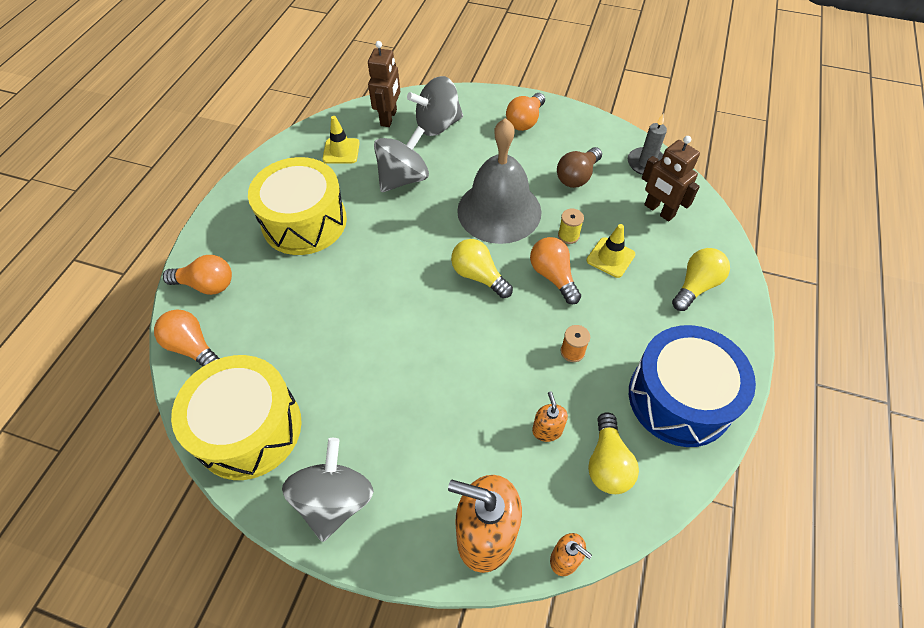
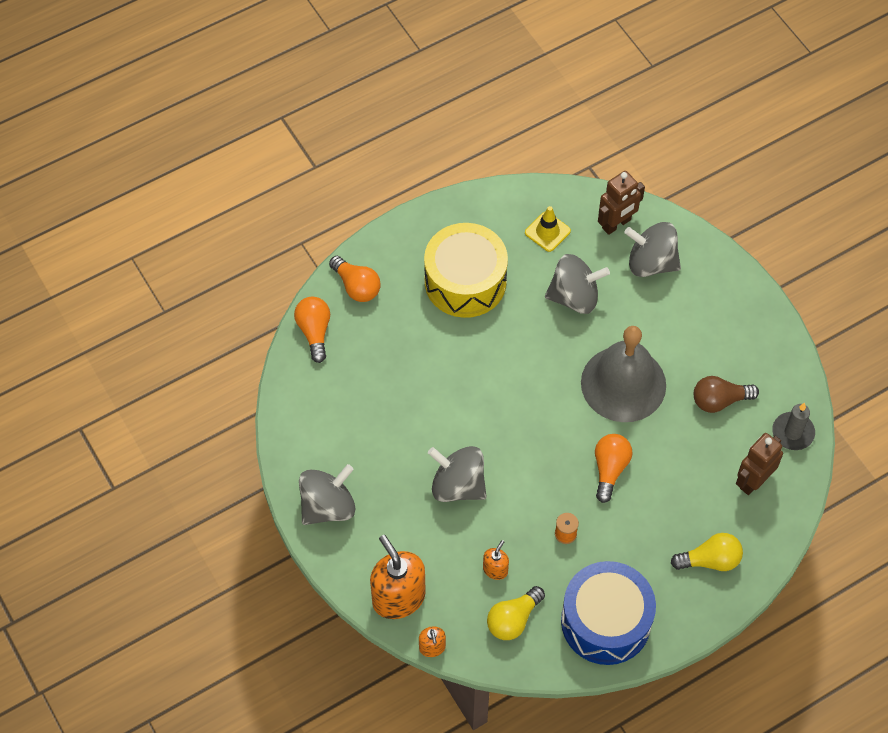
camera: 40 degrees right, 5 degrees up
(249, 428) = (310, 419): yellow drum -> none
(444, 382) = (458, 485): none -> grey spinning top
(478, 276) = (554, 426): yellow light bulb -> none
(525, 121) = (732, 313): orange light bulb -> none
(568, 235) = (656, 446): yellow spool -> none
(610, 257) = (669, 488): yellow traffic cone -> none
(659, 211) = (753, 481): brown robot -> brown robot turned 45 degrees clockwise

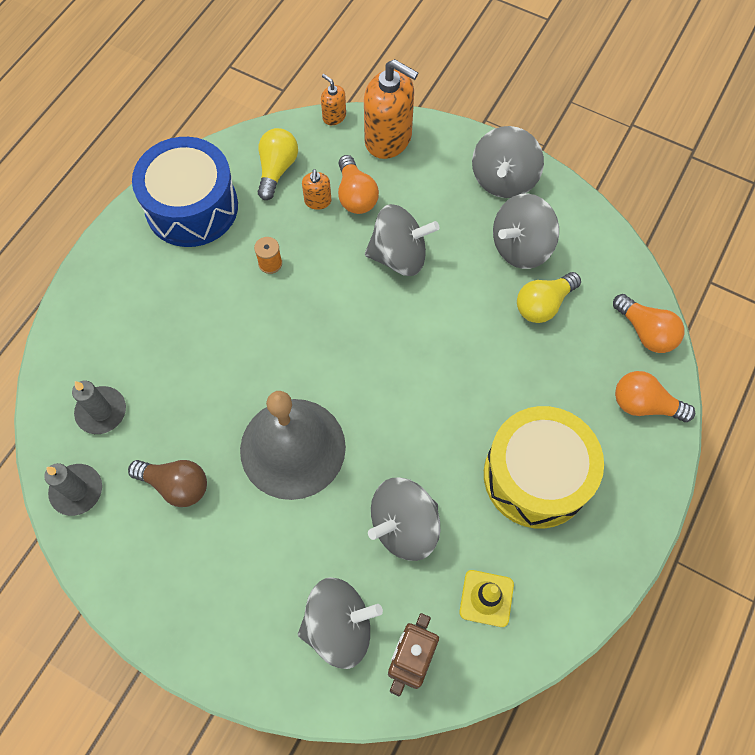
camera: 150 degrees right, 5 degrees up
(357, 442) = (521, 247): none -> grey spinning top
(610, 469) = (259, 347): orange light bulb -> orange light bulb (356, 196)
(710, 560) = (115, 308): yellow light bulb -> yellow light bulb (543, 304)
(719, 400) = (176, 485): brown light bulb -> brown light bulb turned 60 degrees clockwise
(753, 481) = (101, 411): brown robot -> grey candle

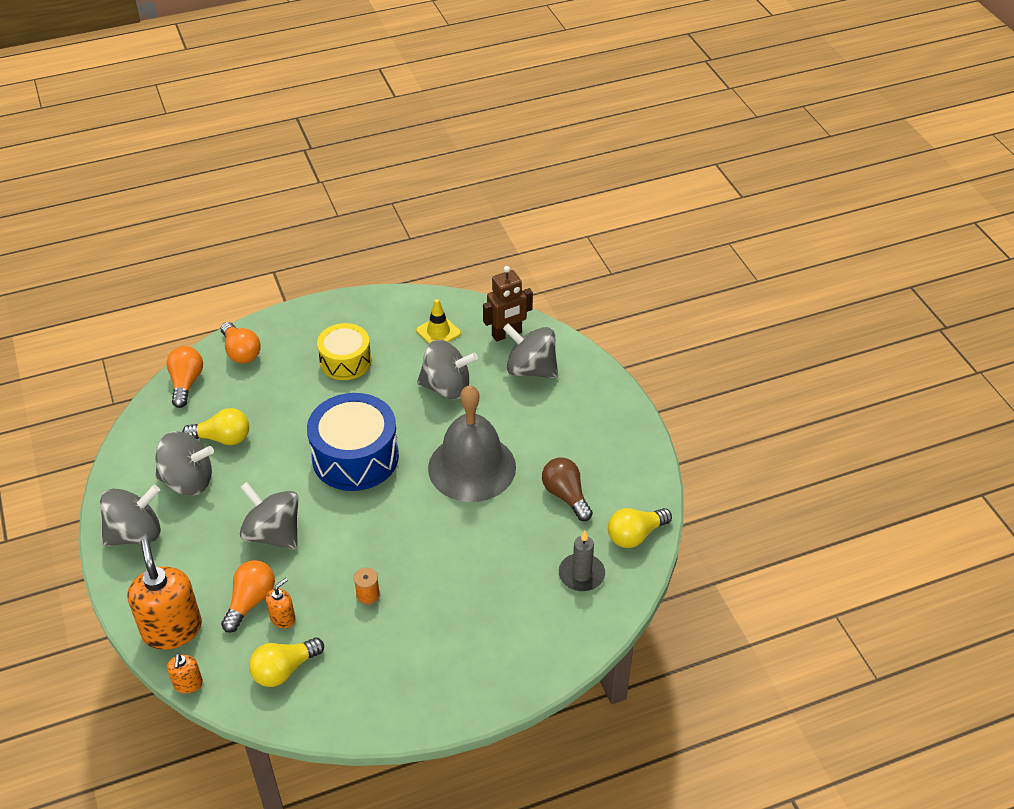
camera: 140 degrees left, 20 degrees down
(77, 490) = (635, 535): grey candle -> yellow light bulb
(192, 207) = (382, 687): blue drum -> blue drum (355, 457)
(536, 476) = (345, 361): yellow drum -> yellow drum, size x0.64

